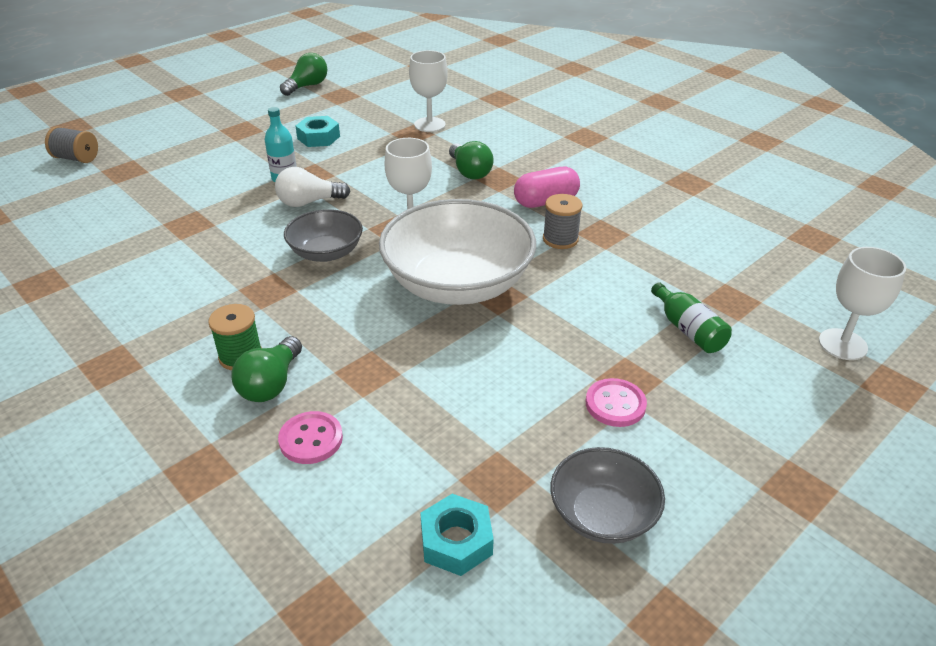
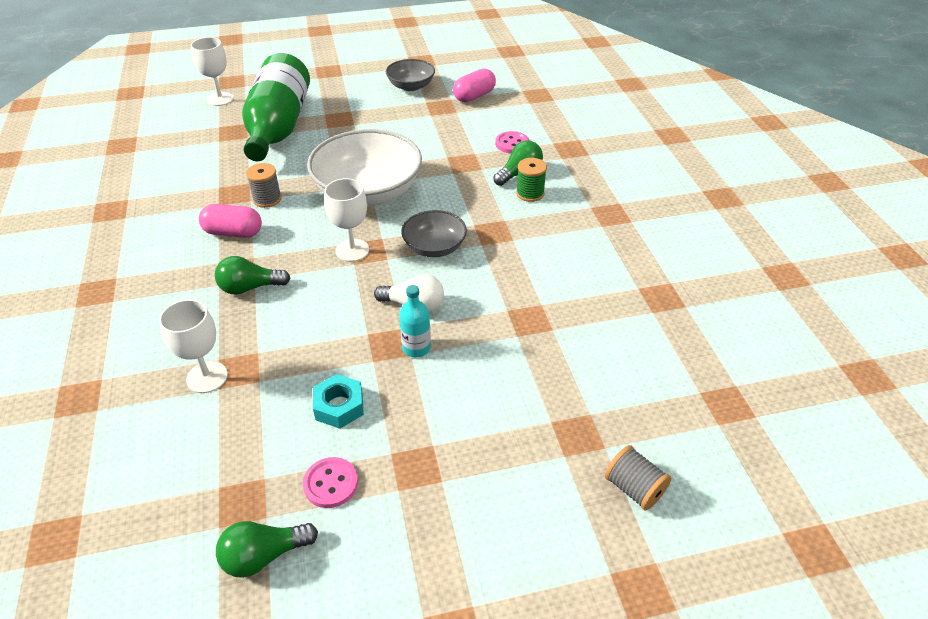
camera: 150 degrees left, 5 degrees up
(456, 541) = (474, 96): turquoise nut -> pink capsule
(470, 172) = (250, 287): green light bulb -> green light bulb turned 105 degrees counterclockwise
(615, 404) = (359, 112): pink button -> pink button (331, 483)
(688, 330) = (278, 127): green bottle -> green bottle, size x2.44

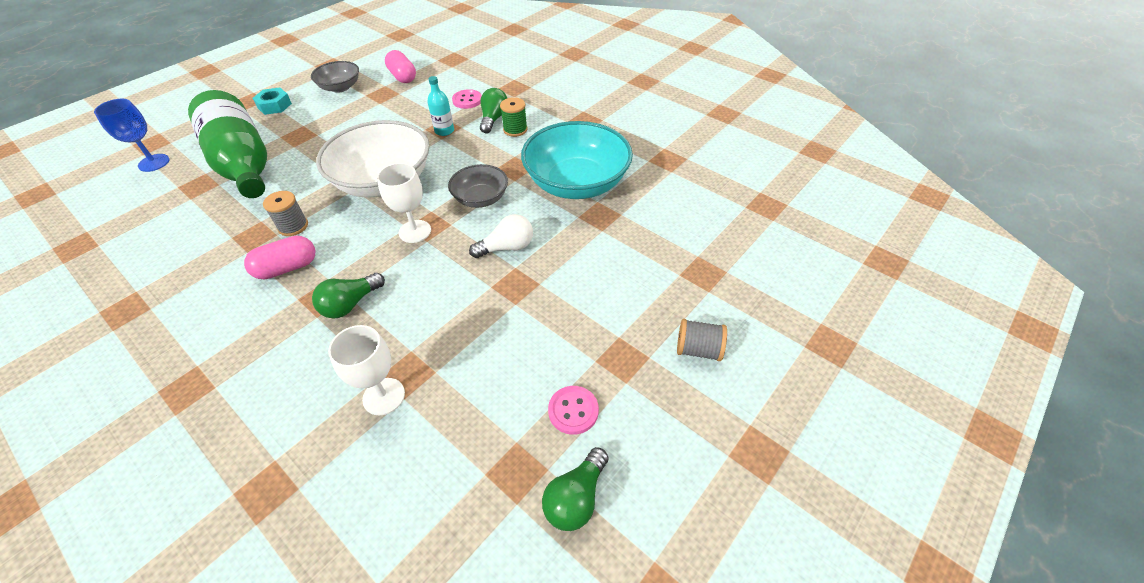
camera: 35 degrees left, 5 degrees up
(220, 99) = (154, 163): white goblet -> blue goblet
(339, 406) = (522, 351): turquoise nut -> turquoise nut (274, 106)
(416, 348) = (539, 276): turquoise bottle -> turquoise bottle (444, 131)
(474, 96) = (403, 77): pink capsule -> pink capsule turned 45 degrees counterclockwise
(538, 276) = (576, 183): none -> turquoise bowl
(634, 488) = (767, 286): grey spool -> grey spool (698, 350)

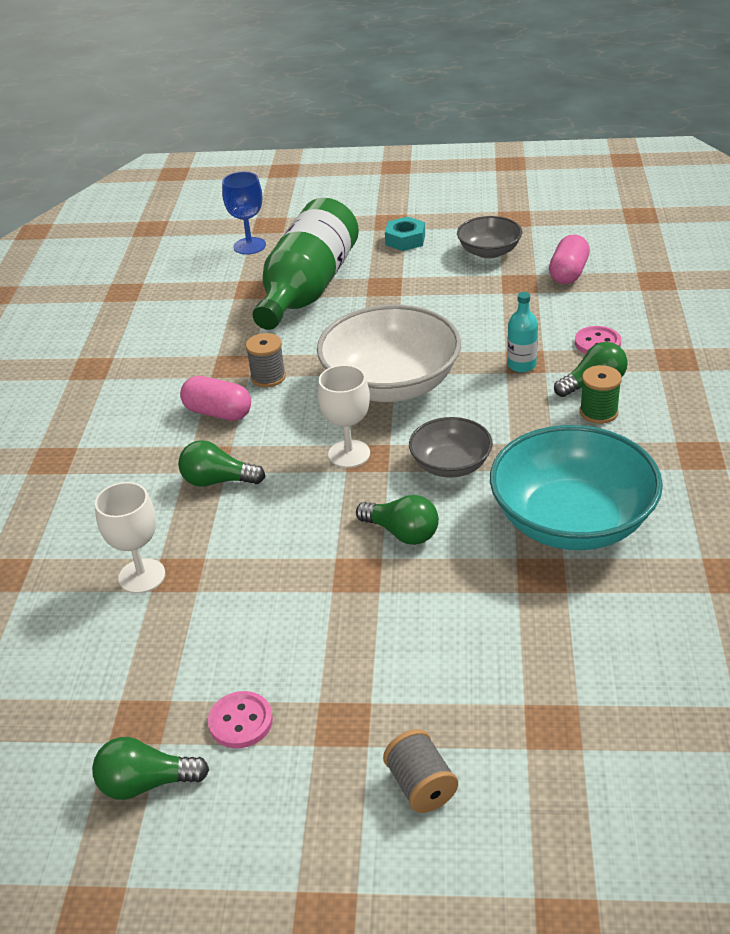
camera: 55 degrees right, 10 degrees down
(507, 247) = (402, 533): white light bulb -> green light bulb

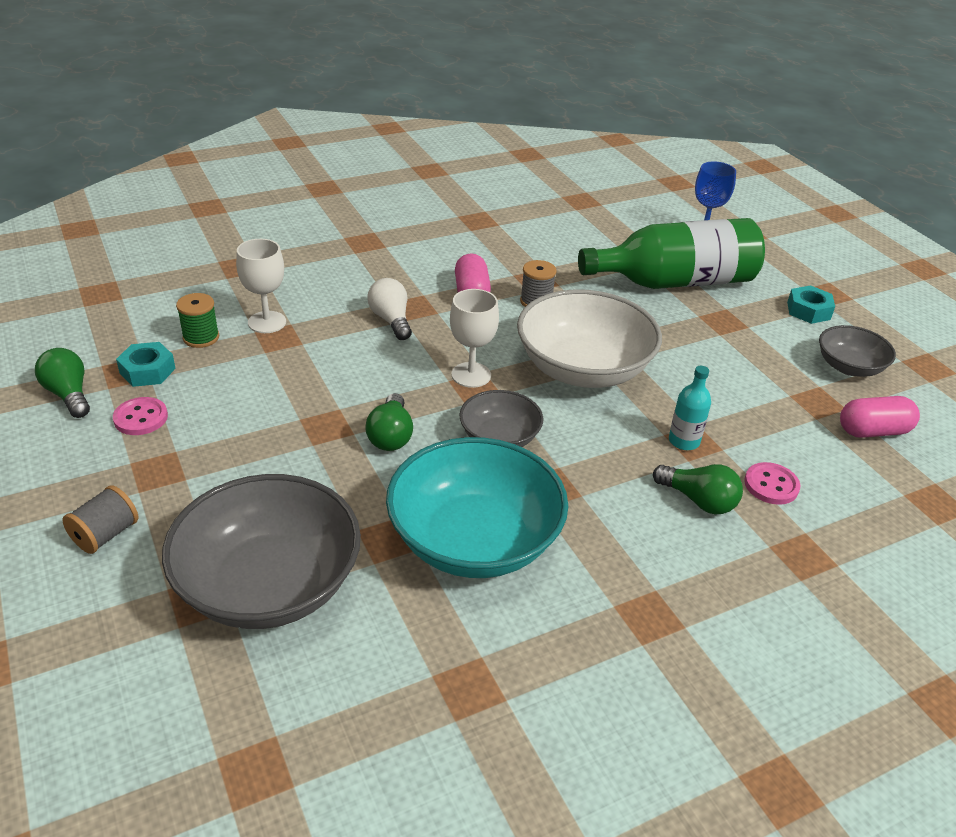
camera: 55 degrees right, 0 degrees up
(154, 699) = (147, 371): none -> turquoise nut
(217, 481) = (391, 320): green light bulb -> white light bulb
(559, 670) = (269, 584): none -> grey bowl
(598, 412) = (655, 516): green spool -> green spool (201, 337)

